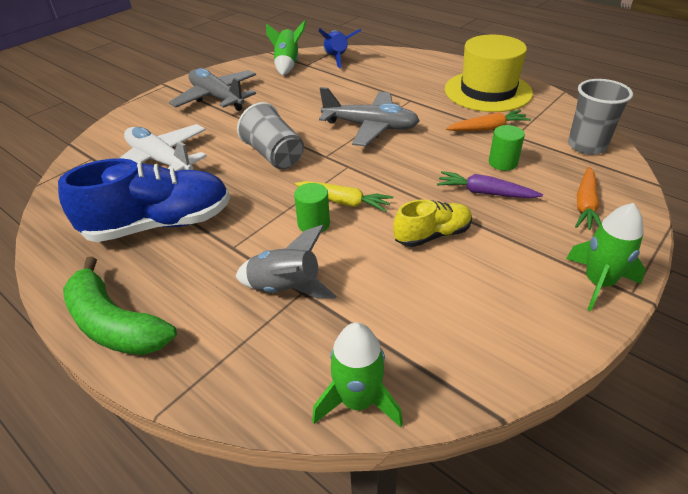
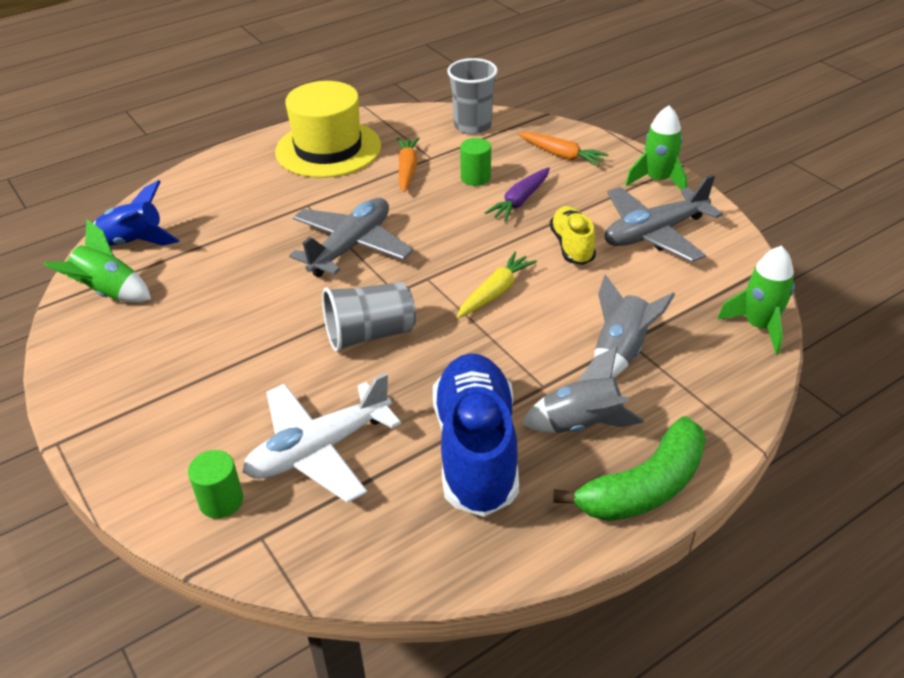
camera: 75 degrees left, 0 degrees up
(189, 275) = (581, 424): none -> grey rocket
(217, 98) = (161, 379): grey plane -> grey plane (654, 233)
(313, 224) = (525, 319): green cylinder -> green cylinder (221, 501)

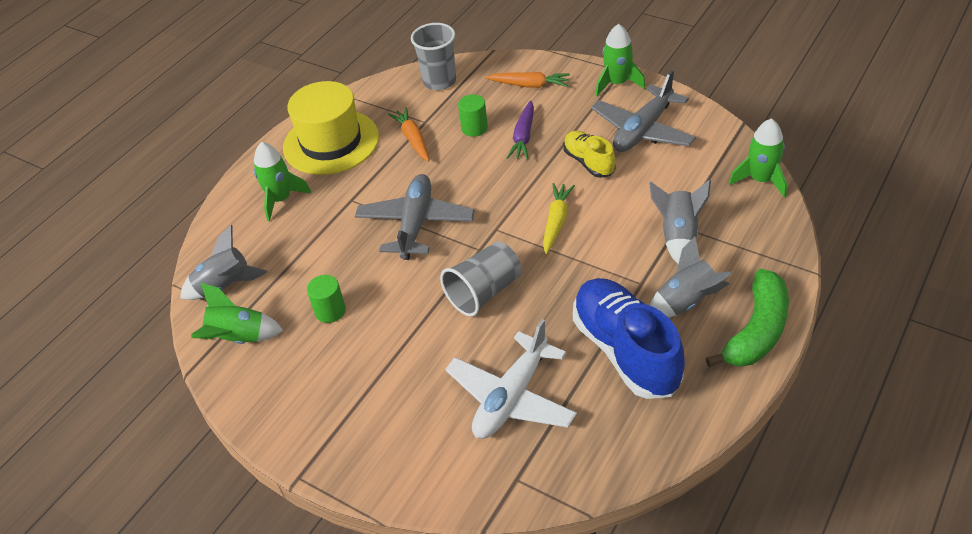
camera: 20 degrees left, 5 degrees up
(134, 242) = (225, 286): blue rocket -> grey rocket
(221, 501) = (466, 466): green cylinder -> green cylinder (330, 311)
(243, 184) = (281, 199): none -> green rocket

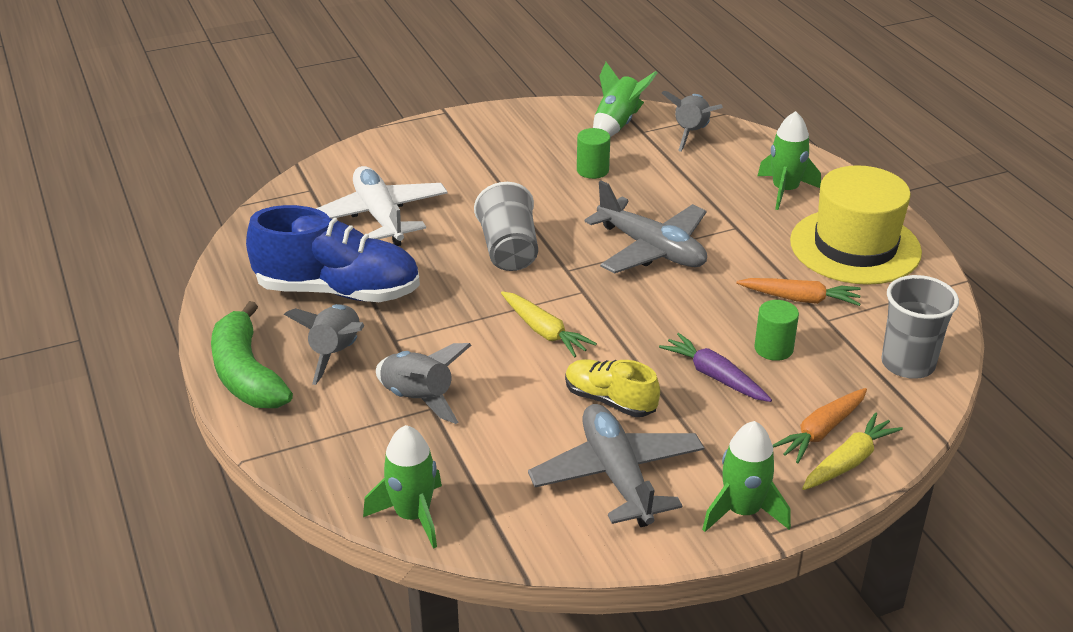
camera: 120 degrees right, 10 degrees down
(543, 69) = (848, 461): none -> yellow carrot
(589, 162) = (610, 400): yellow shoe -> yellow shoe turned 150 degrees counterclockwise

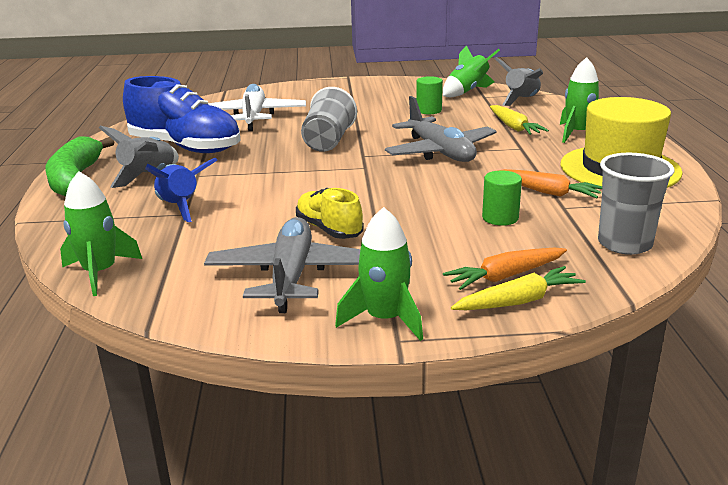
camera: 20 degrees right, 10 degrees down
(418, 398) = (180, 207): grey rocket -> blue rocket
(544, 331) = (313, 184): yellow carrot -> yellow carrot (514, 127)
(715, 376) = (433, 227): purple carrot -> none

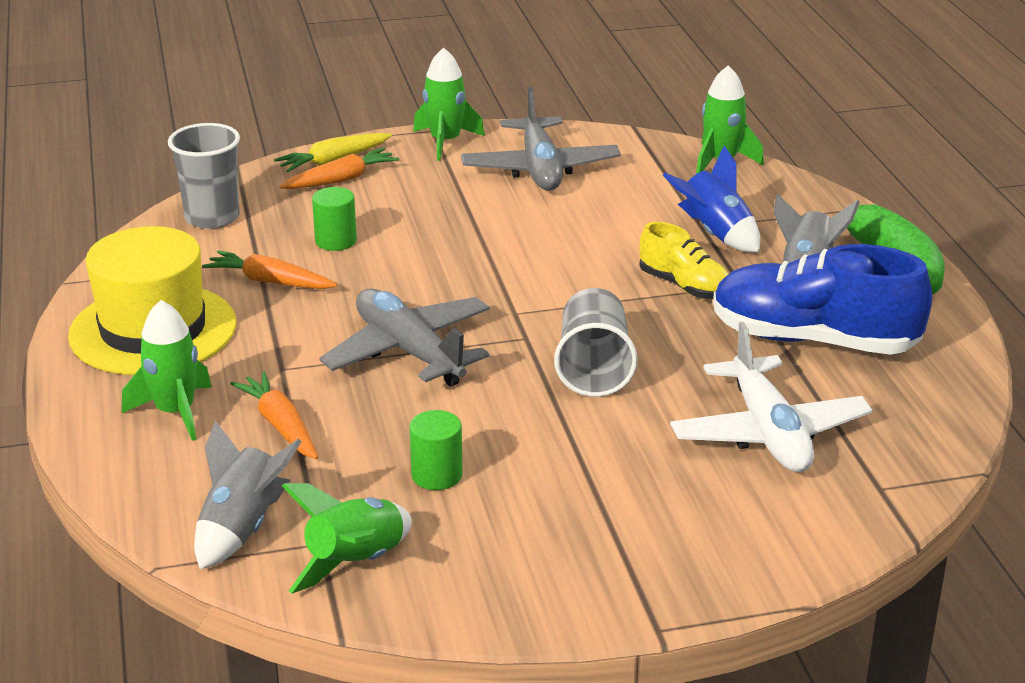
camera: 170 degrees right, 5 degrees up
(329, 229) = (525, 216): yellow shoe -> yellow shoe (684, 286)
(514, 127) = (281, 426): yellow carrot -> orange carrot

